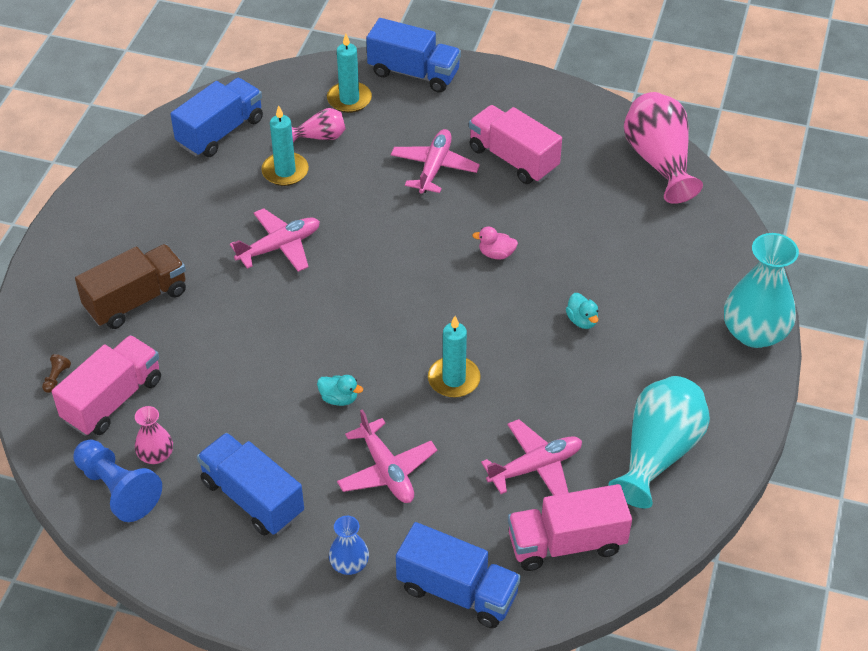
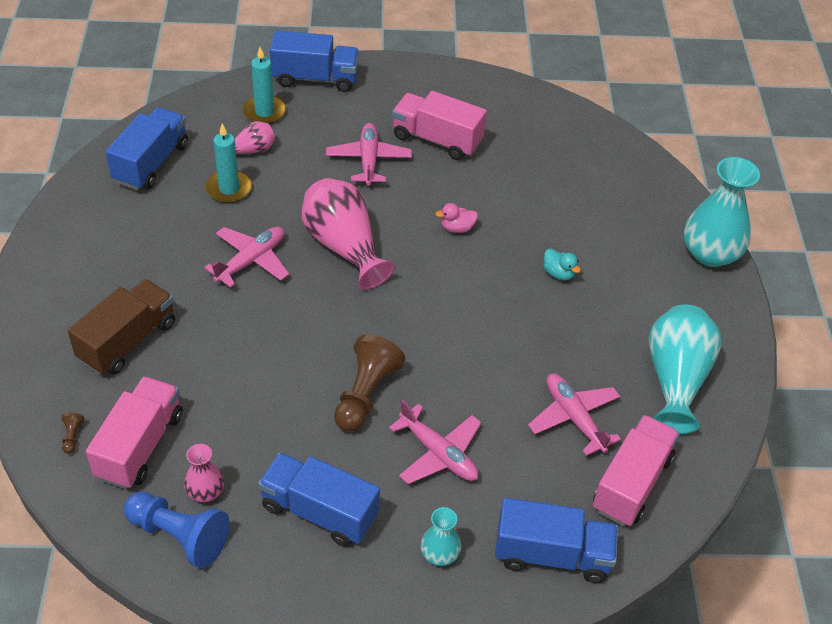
camera: 20 degrees left, 0 degrees up
(339, 398) = (365, 394): turquoise duck -> brown pawn
(349, 564) = (439, 554): blue vase -> turquoise vase
(454, 379) = (466, 352): turquoise candle -> none
(535, 467) = (574, 418): pink plane -> pink plane turned 75 degrees counterclockwise
(566, 543) = (631, 483): pink truck -> pink truck turned 150 degrees clockwise
(659, 162) = (565, 119): pink vase -> pink vase (344, 247)

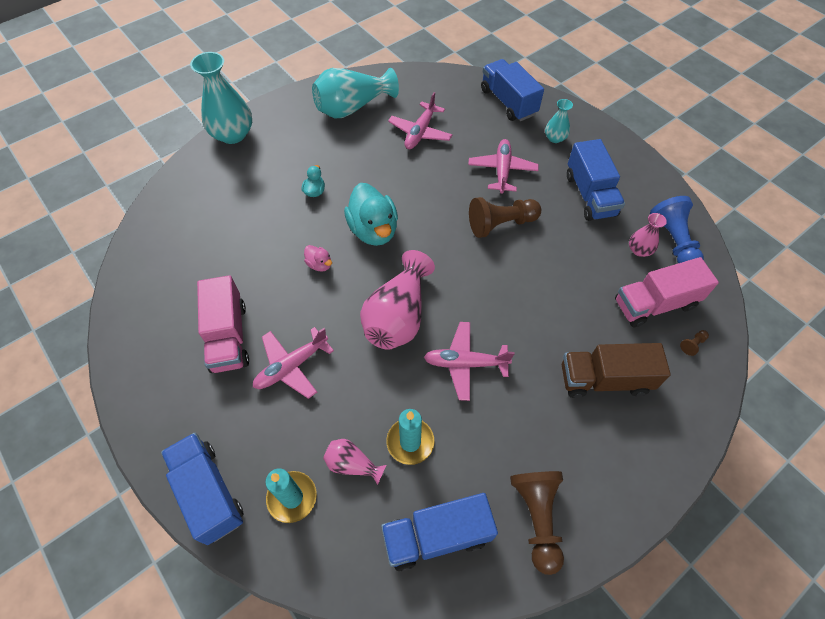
camera: 125 degrees left, 10 degrees up
(94, 219) = (537, 518): none -> brown pawn
(461, 288) = (373, 230): none -> turquoise duck
(631, 483) = (437, 95): pink truck -> none

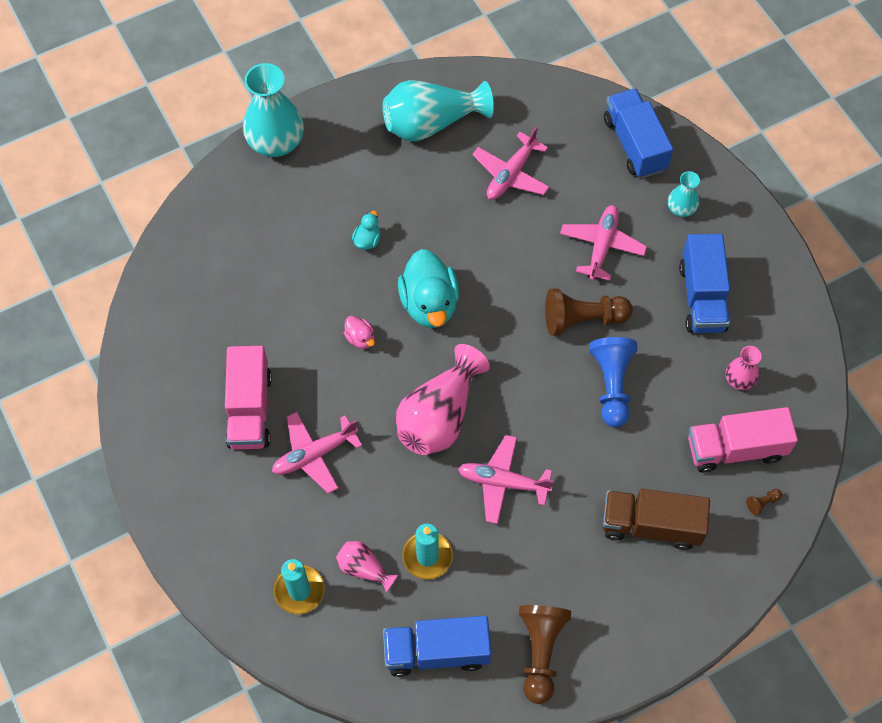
camera: 10 degrees right, 5 degrees up
(209, 492) = (217, 572): blue truck -> none
(673, 241) = (784, 375): blue pawn -> blue pawn (612, 385)

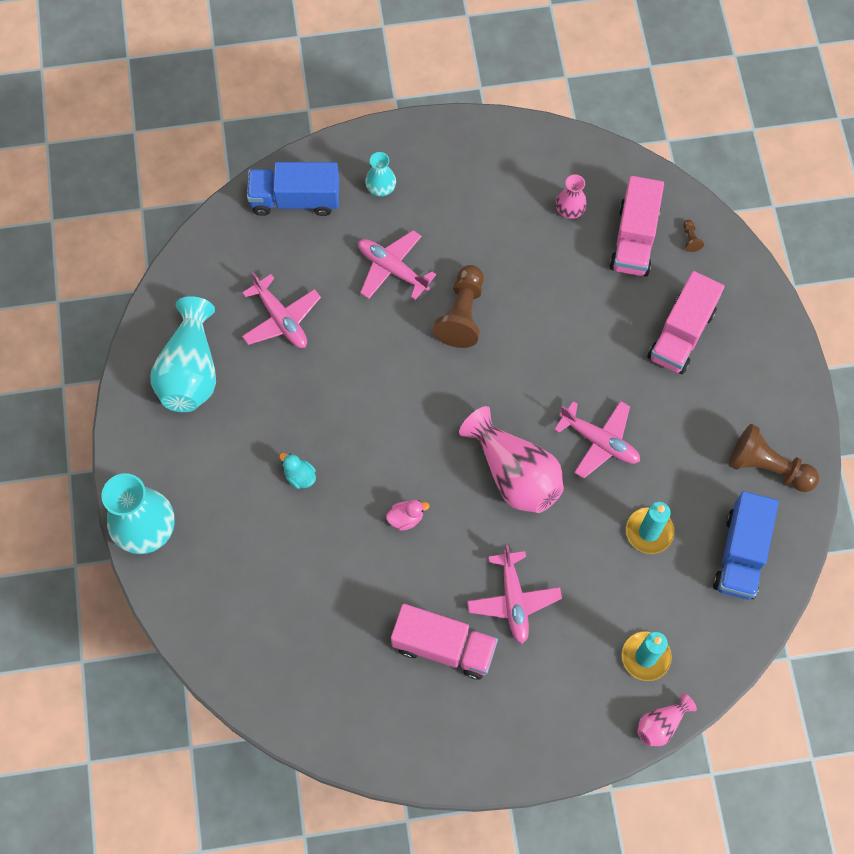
camera: 70 degrees left, 5 degrees up
(364, 569) = (643, 591): pink vase -> pink vase (661, 724)
(429, 304) = (393, 442): turquoise duck -> none
(503, 482) = (599, 441): pink plane -> pink plane turned 90 degrees counterclockwise
(612, 385) = (537, 315): blue pawn -> none
(651, 525) = (681, 334): brown truck -> pink truck
(702, 297) = (478, 207): blue truck -> none

